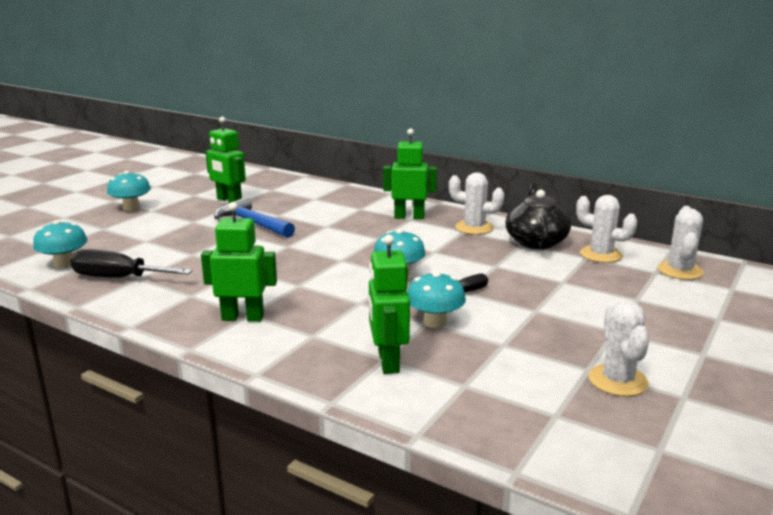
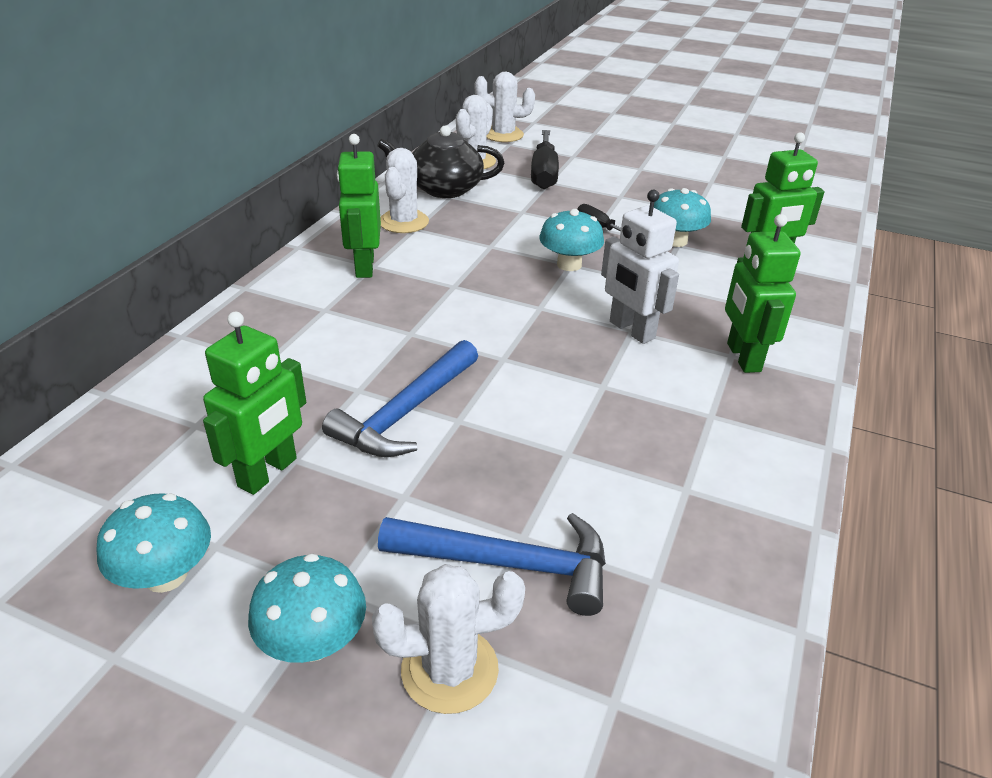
camera: 100 degrees left, 15 degrees up
(64, 264) = (679, 625): turquoise mushroom -> turquoise mushroom (166, 575)
(118, 278) = (698, 515): black screwdriver -> black screwdriver (544, 174)
(133, 237) = (508, 564): none -> blue hammer
(298, 284) = (631, 330): none -> white robot
(618, 381) = (720, 173): white cactus -> white cactus (449, 670)

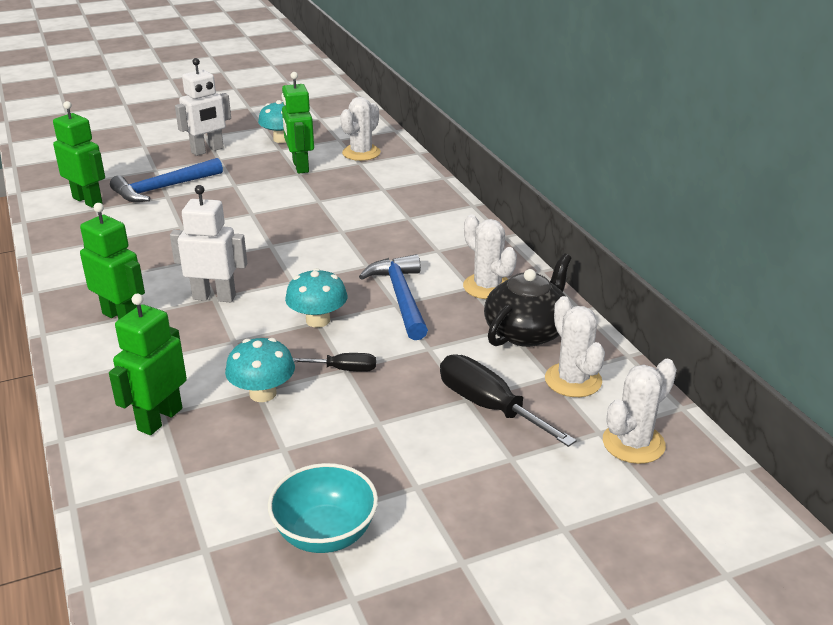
camera: 135 degrees right, 5 degrees down
(313, 642) = (207, 150): turquoise mushroom -> white robot
(364, 266) = (441, 246): green robot -> green robot (88, 200)
(406, 412) = (280, 204): blue hammer -> blue hammer (401, 298)
(449, 670) = (153, 164): white cactus -> white cactus (361, 153)
(712, 175) = (325, 533): none -> turquoise bowl

